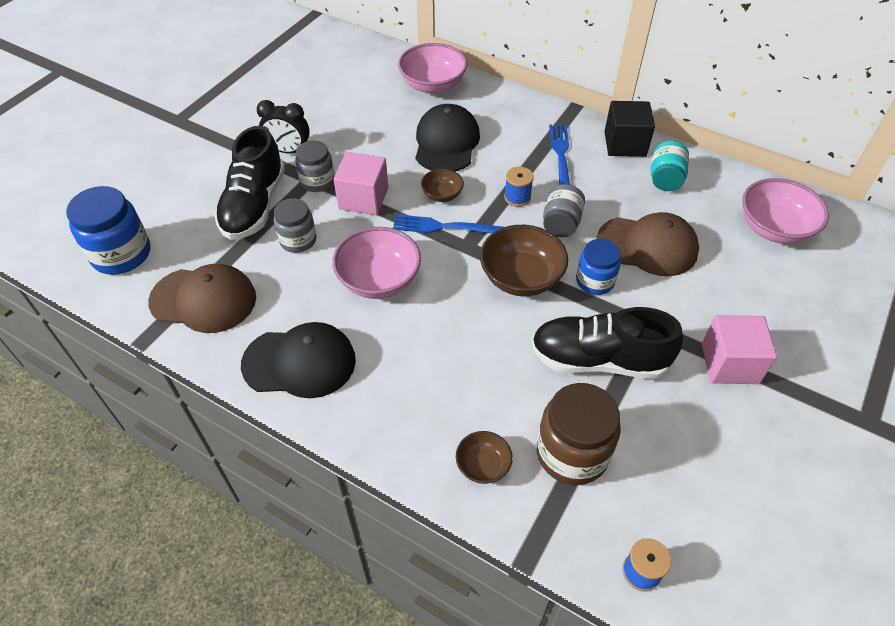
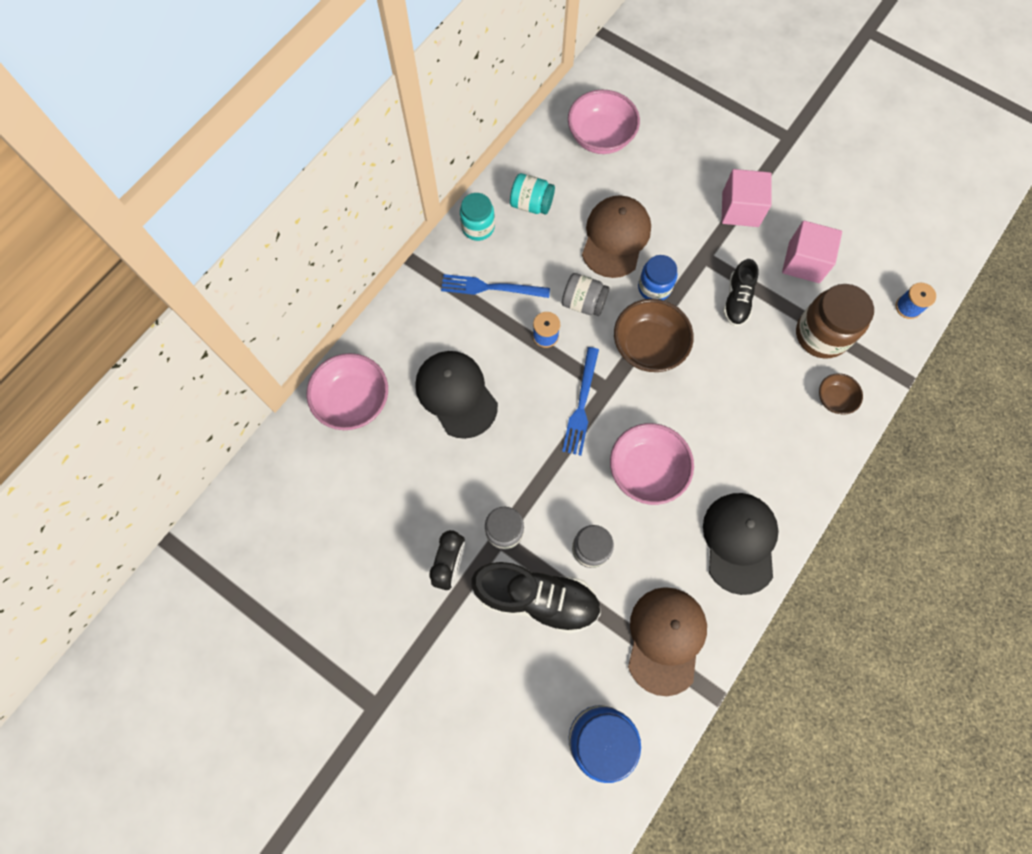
camera: 85 degrees left, 20 degrees up
(363, 198) = (535, 483): pink cube -> pink cube (804, 262)
(442, 195) = (536, 405): brown bowl -> none
(446, 142) = (456, 394): black cap -> black cap turned 45 degrees clockwise
(598, 360) = (737, 300): black shoe -> black shoe, size x0.57
(625, 144) = (478, 227): black cube -> turquoise jar

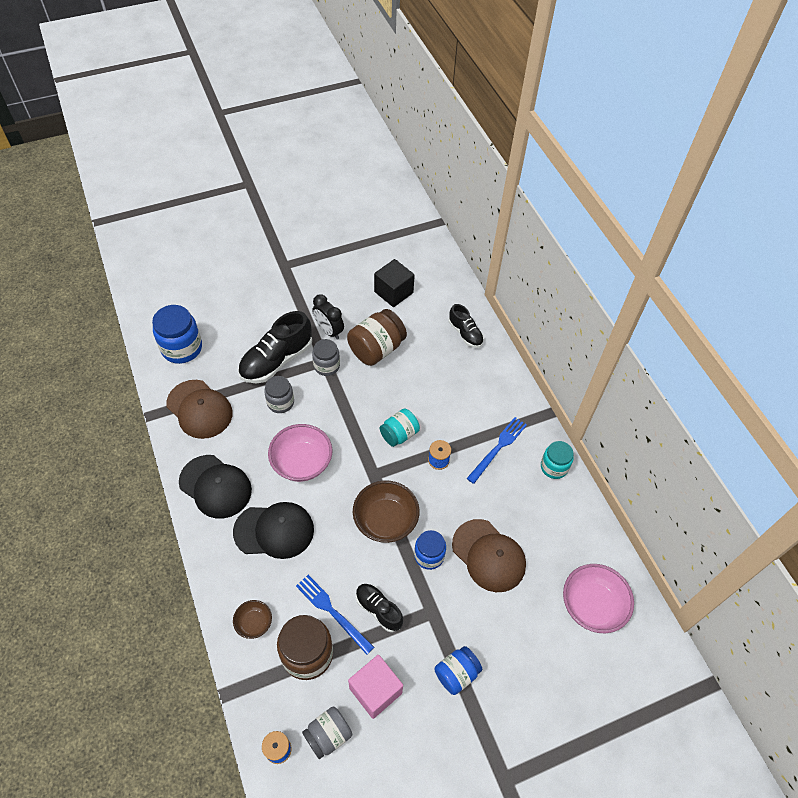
camera: 120 degrees right, 15 degrees down
(337, 524) = (393, 292): none -> black cube
(353, 401) = (465, 333): pink bowl -> black shoe
(441, 488) = (376, 349): none -> brown jar
(456, 394) = (432, 387): black cap -> black cap (274, 531)
(531, 204) = (554, 514): turquoise jar -> turquoise jar (399, 434)
(581, 404) = (374, 452): blue fork -> blue fork (332, 612)
(583, 303) = (448, 499): grey jar -> grey jar (328, 735)
(740, 209) = (456, 674): pink cube -> blue jar

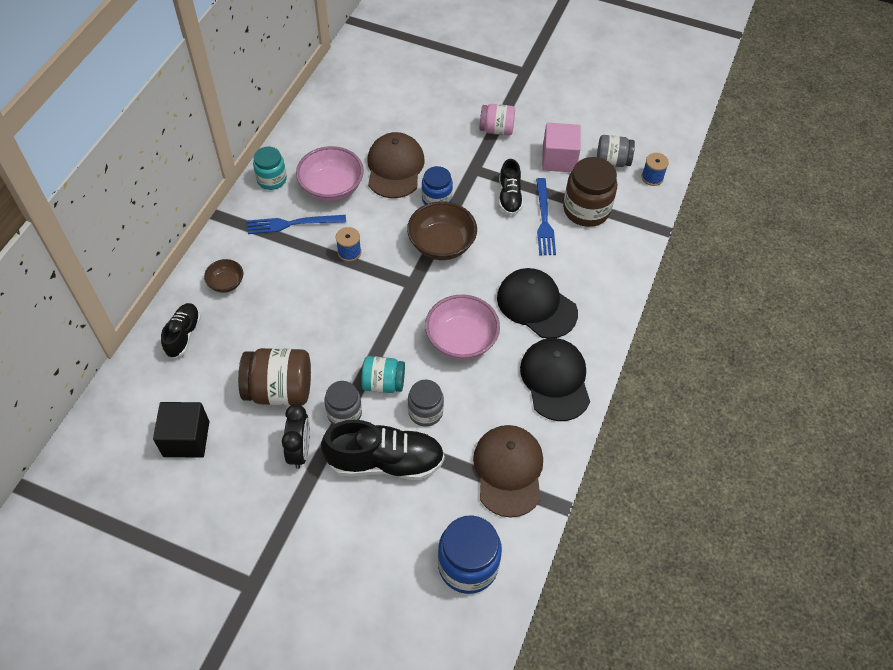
camera: 135 degrees left, 0 degrees up
(254, 623) = (608, 255): brown bowl -> brown bowl (226, 283)
(399, 434) = (355, 296): turquoise jar -> turquoise jar (383, 383)
(456, 674) = (496, 129): blue jar -> pink jar
(592, 605) = (366, 96): pink bowl -> pink bowl (332, 188)

